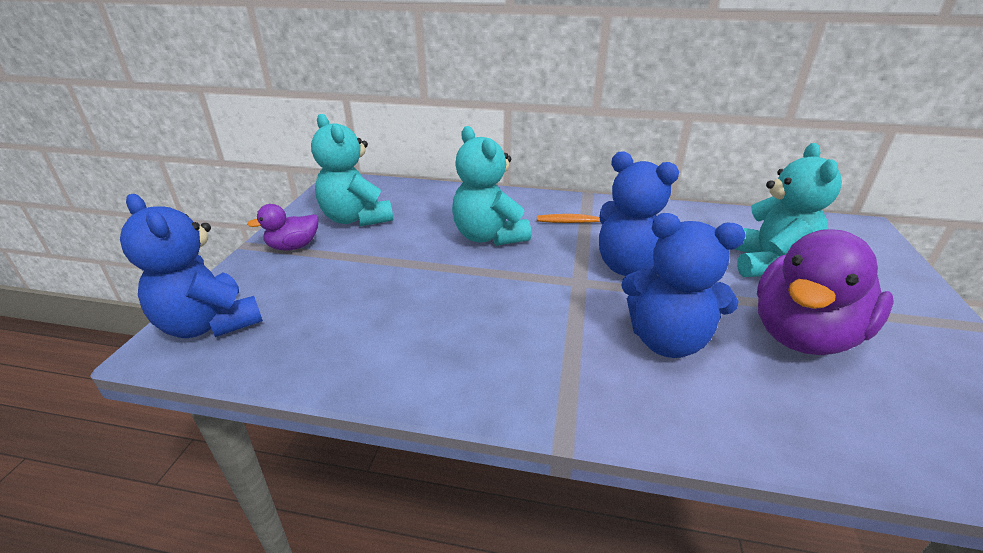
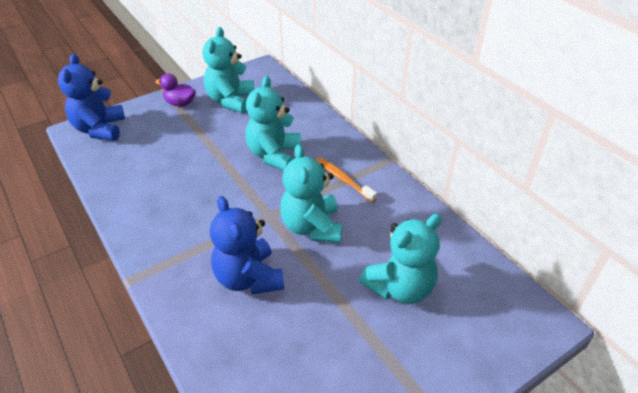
camera: 45 degrees right, 10 degrees up
(630, 267) = (312, 227): blue teddy bear -> turquoise teddy bear
(803, 335) = (322, 335): purple duck -> none

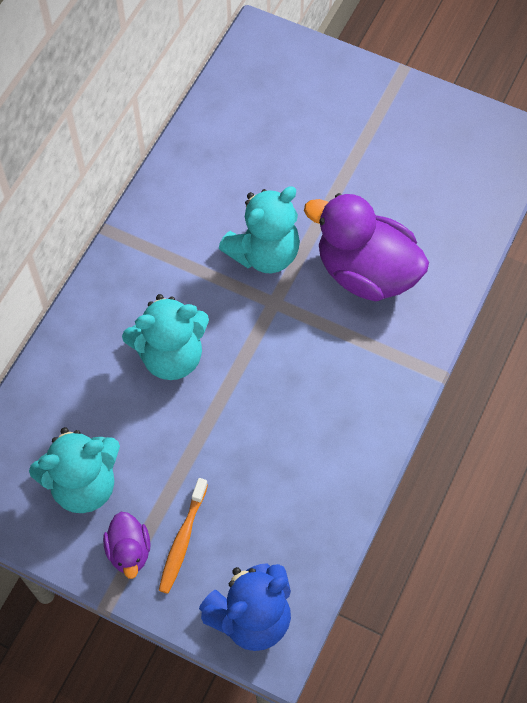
camera: 120 degrees left, 20 degrees up
(248, 278) = (366, 272): blue teddy bear -> purple duck
(343, 179) = (171, 259): orange toothbrush -> orange toothbrush (183, 540)
(400, 287) = (292, 147): turquoise teddy bear -> none

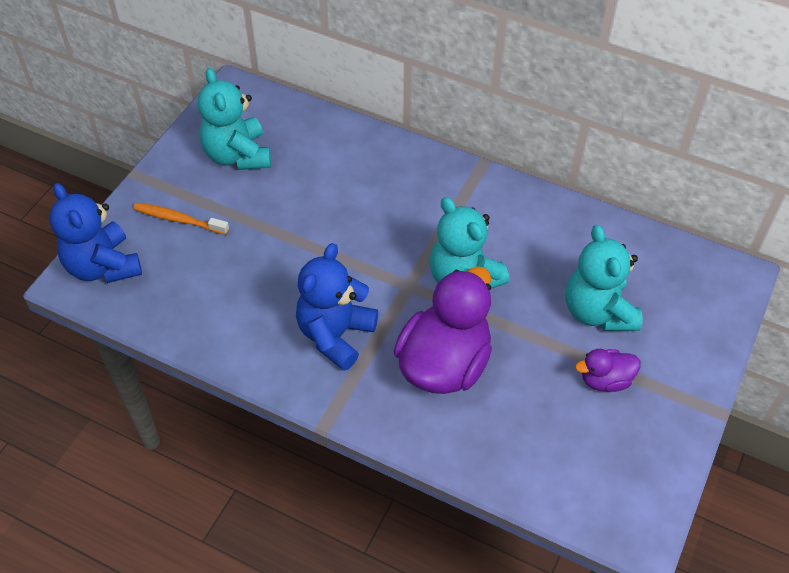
camera: 90 degrees right, 10 degrees down
(129, 551) = (175, 185): purple duck -> purple duck (605, 380)
(171, 356) = (353, 209): turquoise teddy bear -> turquoise teddy bear (598, 311)
(337, 368) = (335, 335): none -> blue teddy bear

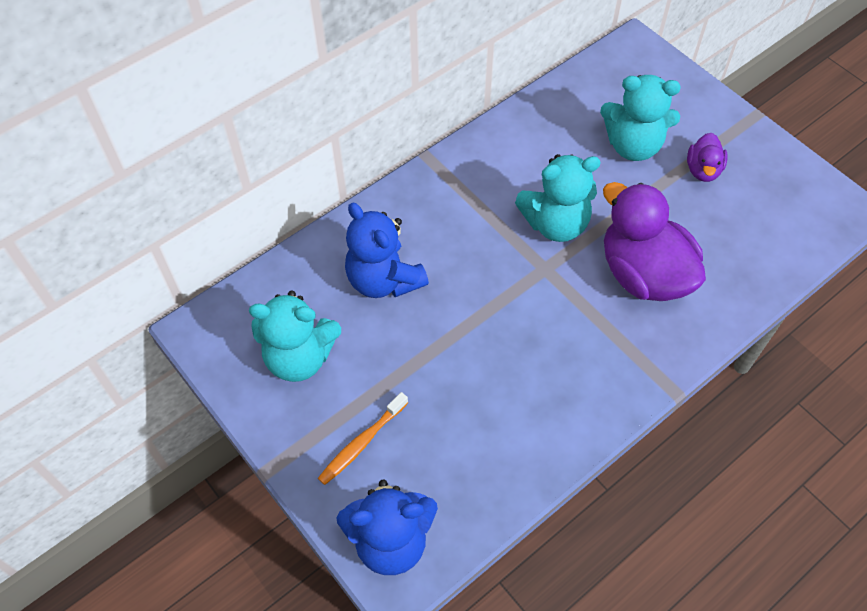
camera: 65 degrees left, 5 degrees up
(335, 335) = (577, 347): blue teddy bear -> blue teddy bear (384, 280)

